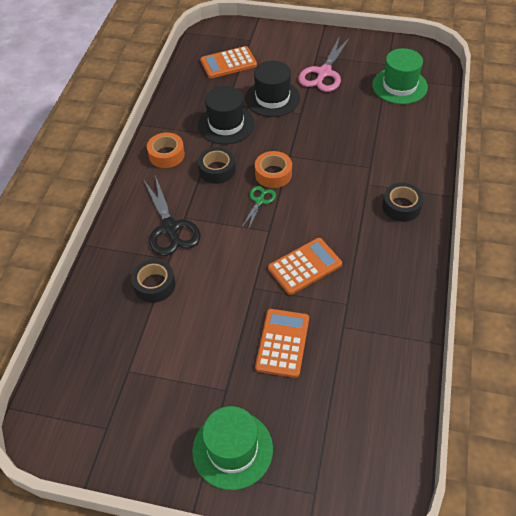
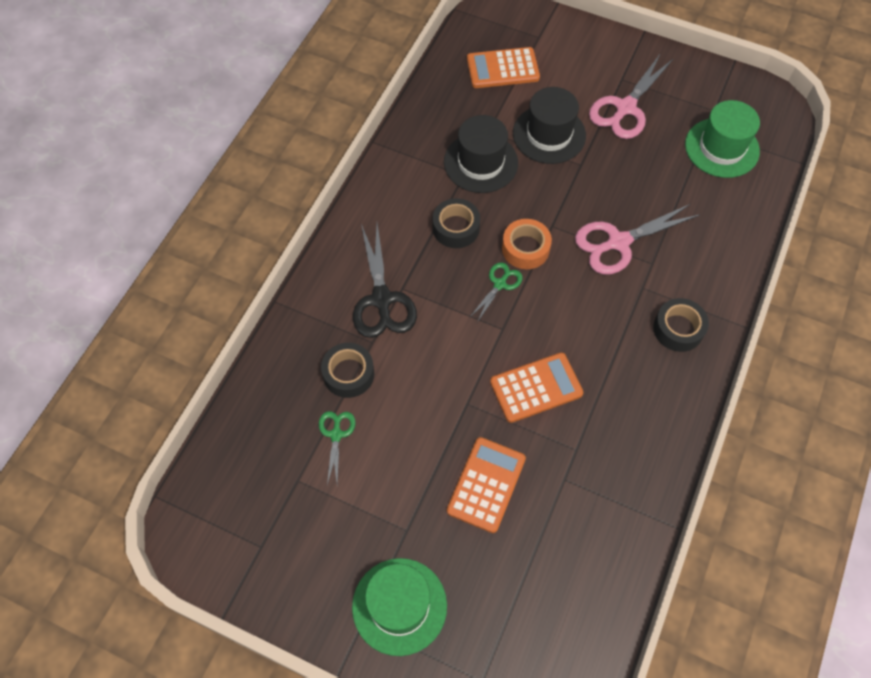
camera: 10 degrees right, 10 degrees up
(153, 330) = (336, 434): none -> green scissors
(166, 155) = (396, 193): orange tape -> none
(341, 158) = (618, 242): none -> pink scissors

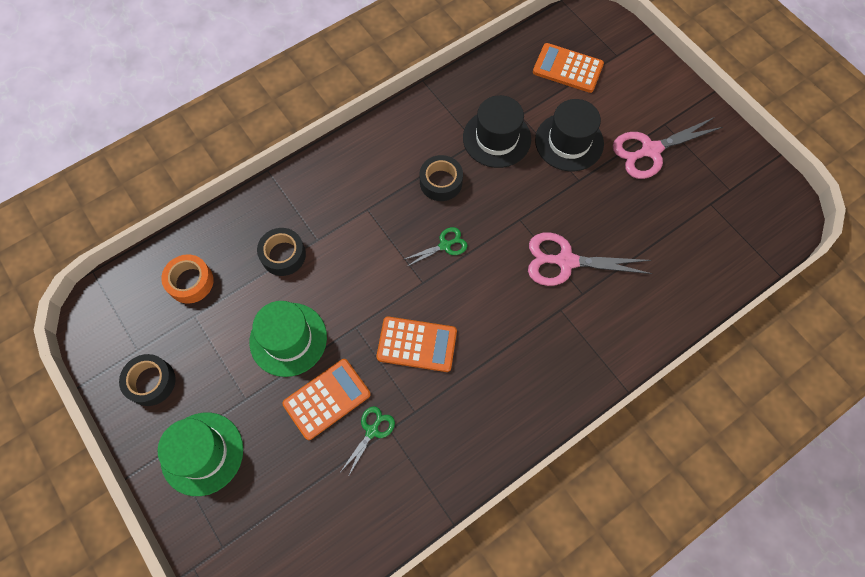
camera: 30 degrees right, 5 degrees up
(336, 434) = (243, 297): green scissors -> green scissors (372, 431)
(382, 299) = (346, 210): black scissors -> none
(525, 248) = (485, 227): orange tape -> orange tape (190, 282)
(678, 329) = (566, 360): black tape -> black tape (151, 382)
(721, 148) = (713, 225): green hat -> green hat (288, 339)

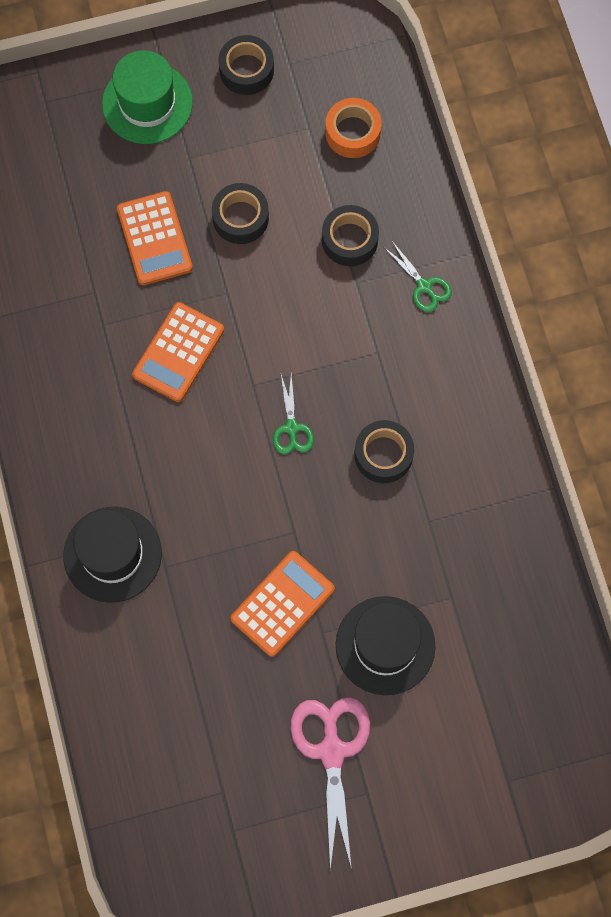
camera: 110 degrees right, 5 degrees up
(288, 339) = (240, 218): green hat -> black tape
(372, 431) = (100, 274): green scissors -> green scissors (424, 286)
(496, 138) = (425, 551): black hat -> black hat (112, 554)
(566, 261) = (214, 565): pink scissors -> none
(567, 68) = (508, 697): orange calculator -> orange calculator (282, 604)

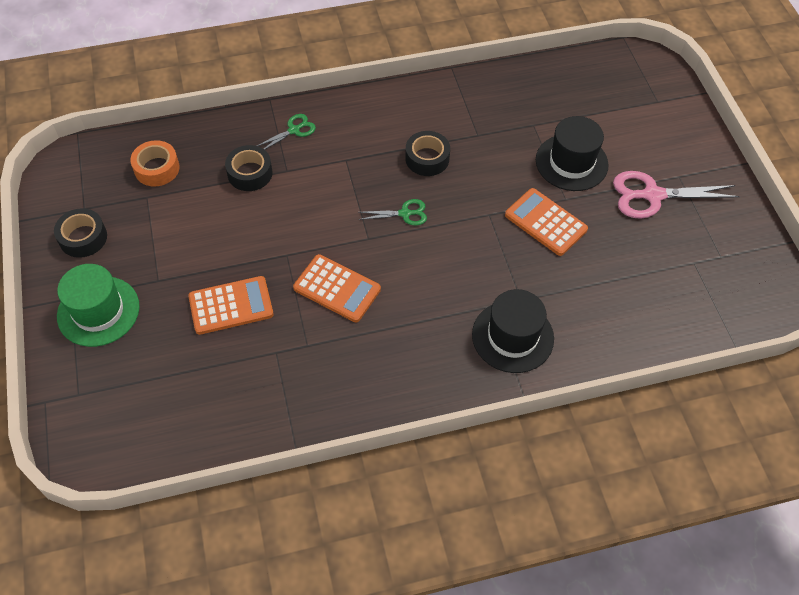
camera: 90 degrees left, 15 degrees down
(240, 218) = (220, 244): black tape -> none

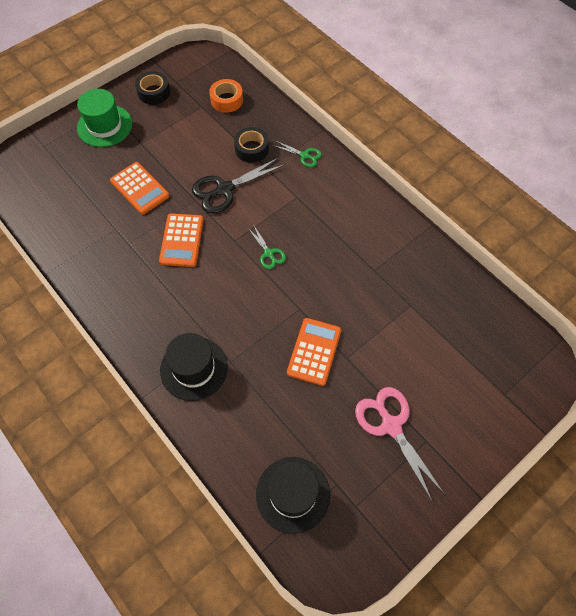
camera: 65 degrees right, 5 degrees up
(291, 221) = (224, 189): none -> black scissors
(427, 158) = (329, 246): black tape -> none
(571, 162) = (388, 348): black hat -> black hat (293, 494)

